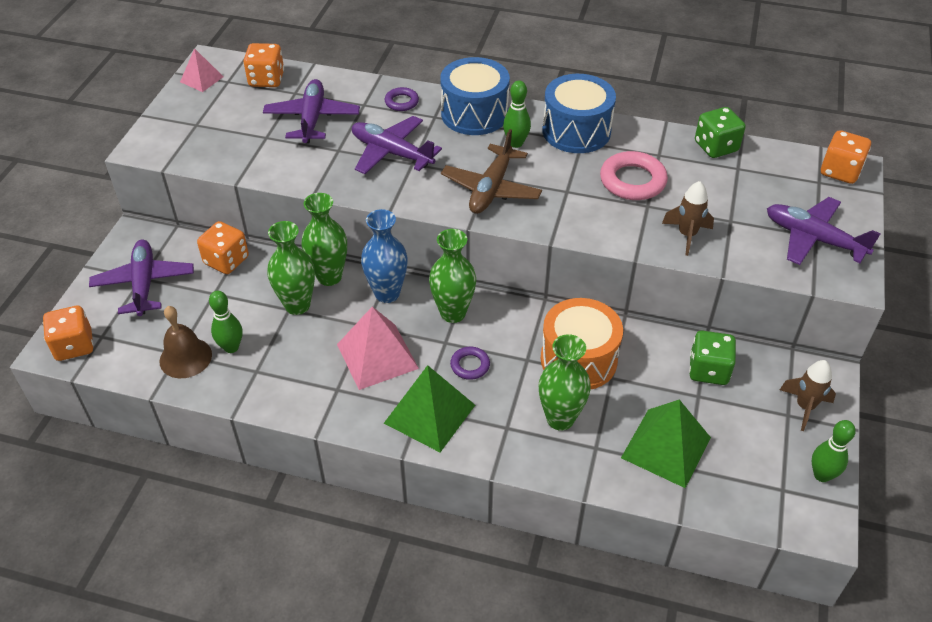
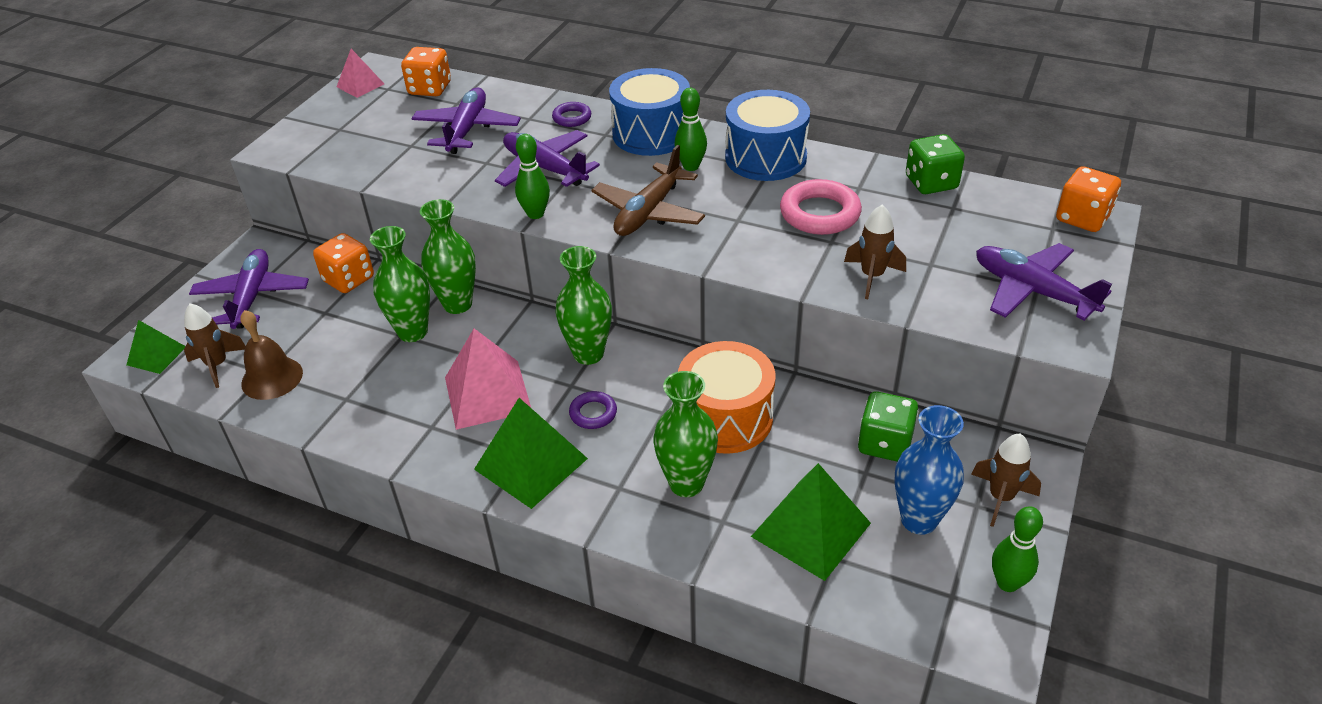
camera: 10 degrees right, 5 degrees down
(74, 346) = (156, 355): orange dice -> green pyramid
(133, 350) = (217, 365): none -> brown rocket
(231, 347) = (325, 371): green bowling pin -> green bowling pin (535, 214)
(387, 293) = (518, 327): blue vase -> blue vase (919, 520)

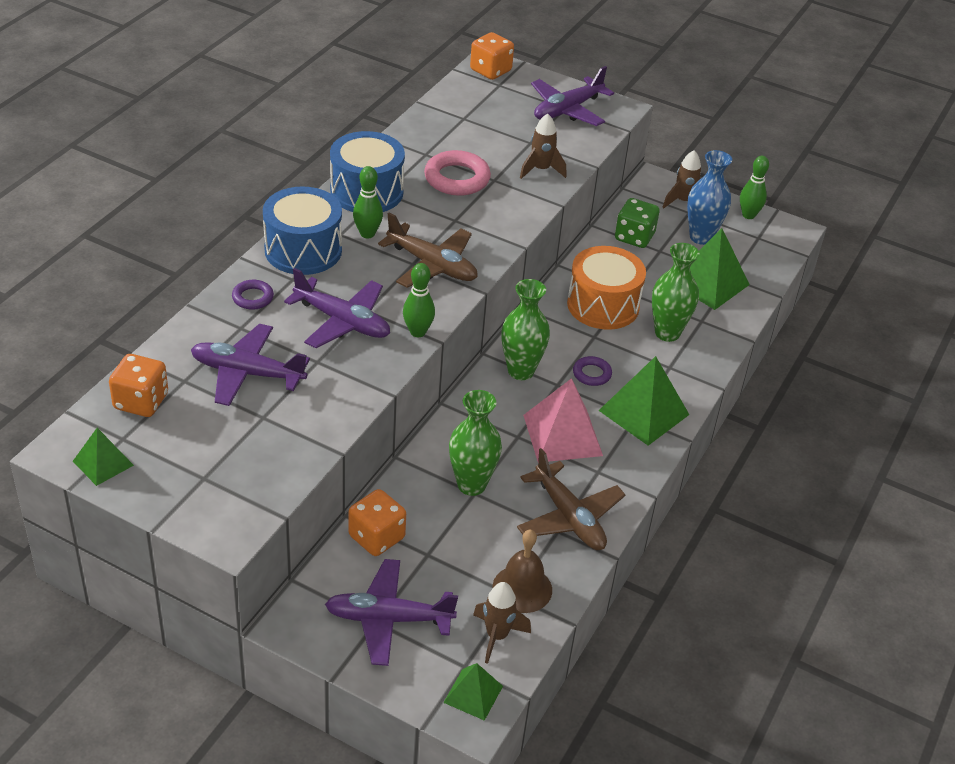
camera: 90 degrees left, 0 degrees up
(360, 85) = (103, 463): pink pyramid -> green pyramid
(363, 406) = (569, 517): none -> brown plane
(457, 304) = (436, 452): green vase -> none
(545, 168) = (342, 321): purple plane -> purple plane turned 105 degrees counterclockwise
(931, 183) = (429, 120): green dice -> none

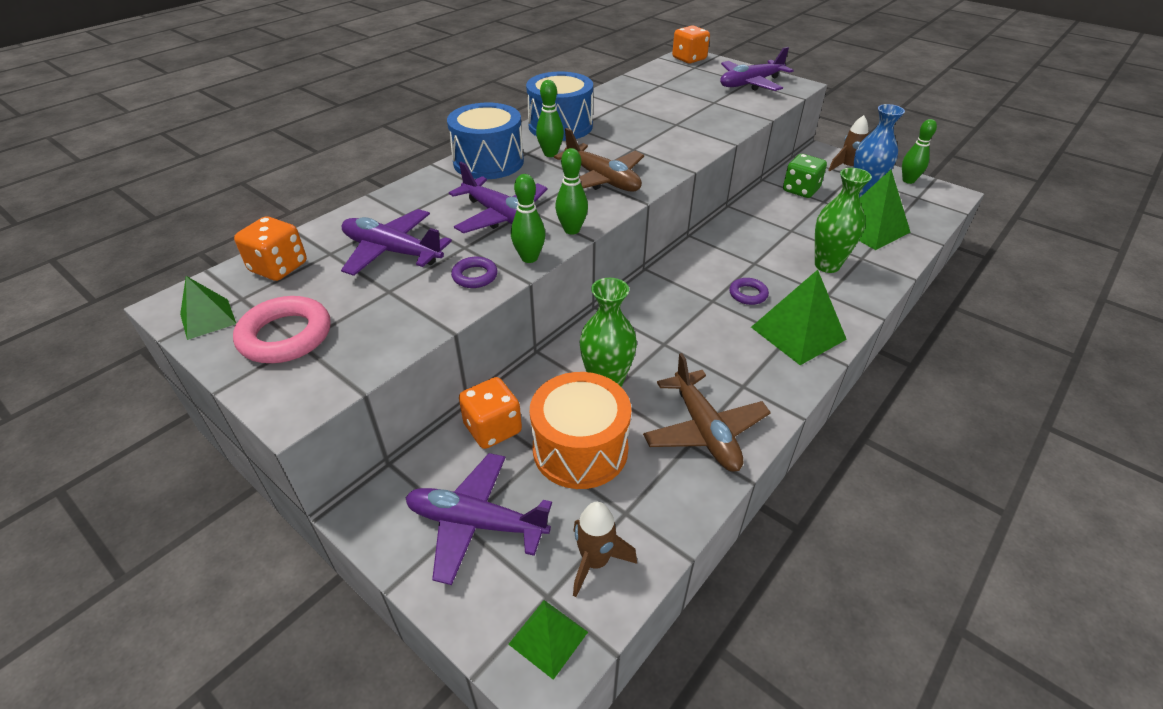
camera: 15 degrees right, 0 degrees up
(253, 298) = (427, 193): purple ring -> purple ring (475, 276)
(386, 368) = (529, 258): none -> green bowling pin
(457, 178) = (643, 121): pink ring -> pink ring (285, 336)
(521, 371) = (678, 286): green vase -> none
(522, 588) = (637, 506): brown bell -> none
(541, 170) = (720, 119): brown rocket -> none
(562, 435) = (710, 346): pink pyramid -> none
(603, 305) = (766, 239): orange drum -> orange drum (580, 449)

